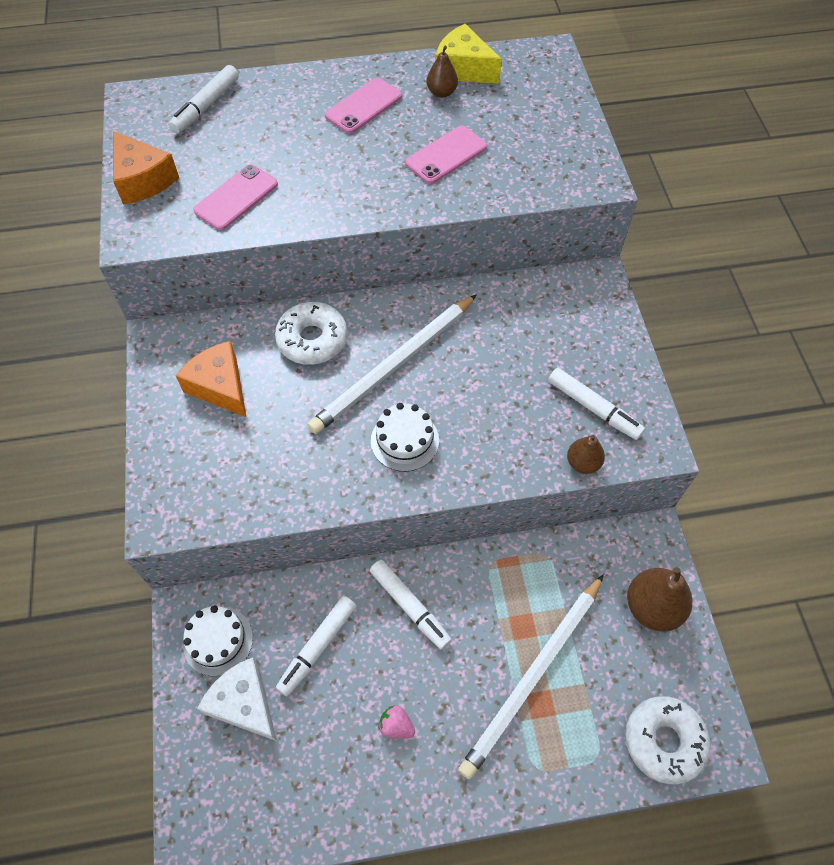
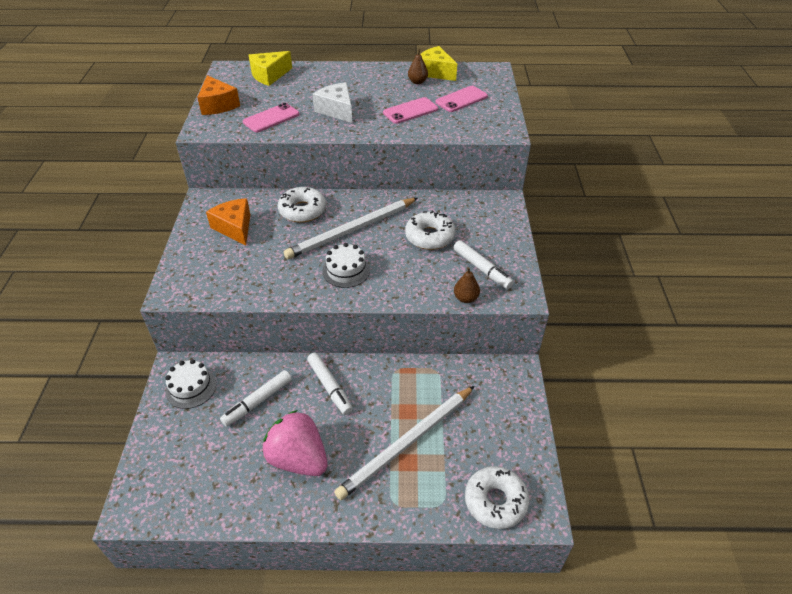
camera: 10 degrees right, 15 degrees down
(206, 106) = (269, 75): white marker -> yellow cheese
(244, 703) = (196, 428): white cheese -> white cheese (337, 110)
(363, 106) = (366, 84): pink phone -> pink phone (461, 99)
(396, 725) = (298, 458): pink strawberry -> pink strawberry, size x2.46
(508, 361) = (429, 236): none -> white donut
(652, 607) = (507, 413): brown pear -> none

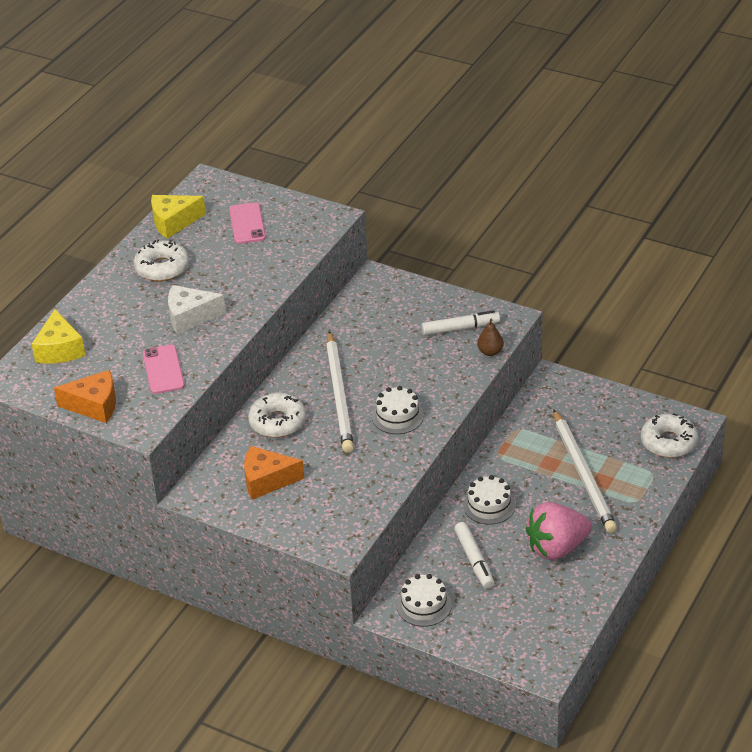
camera: 60 degrees left, 5 degrees down
(330, 387) = (489, 505): white marker -> white cake
(410, 111) = (238, 265): pink phone -> none
(417, 82) = (182, 241): brown pear -> none
(429, 236) = (390, 345): white donut -> white donut (162, 268)

